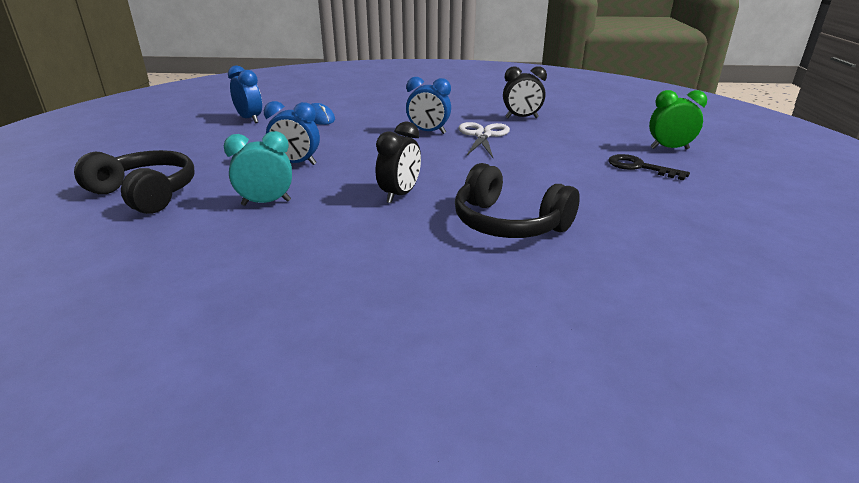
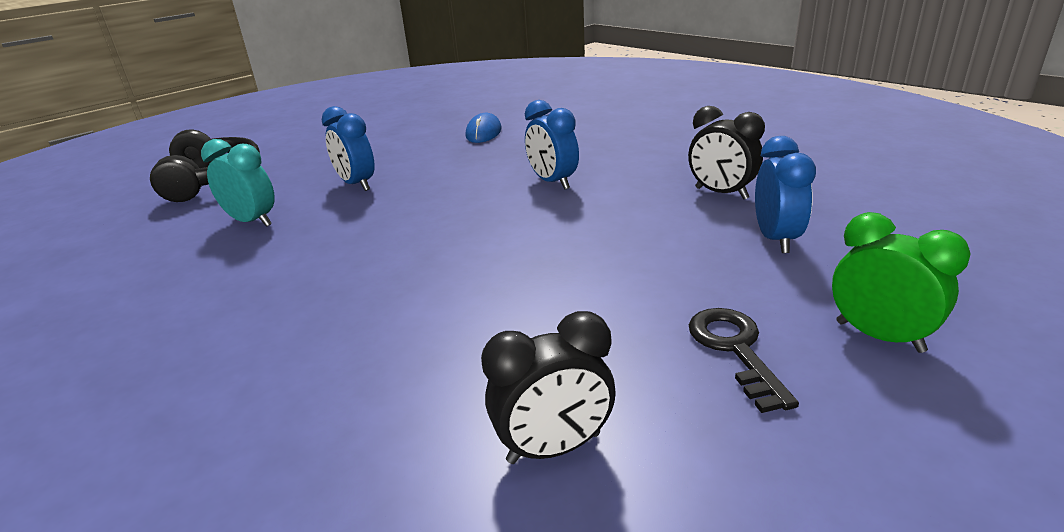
camera: 45 degrees right, 0 degrees up
(250, 119) = (424, 120): blue clock -> blue clock (775, 239)
(400, 195) = (355, 259): black clock -> black clock (554, 448)
(483, 135) = (608, 206): white scissors -> none
(508, 223) = (367, 352): black headphones -> none

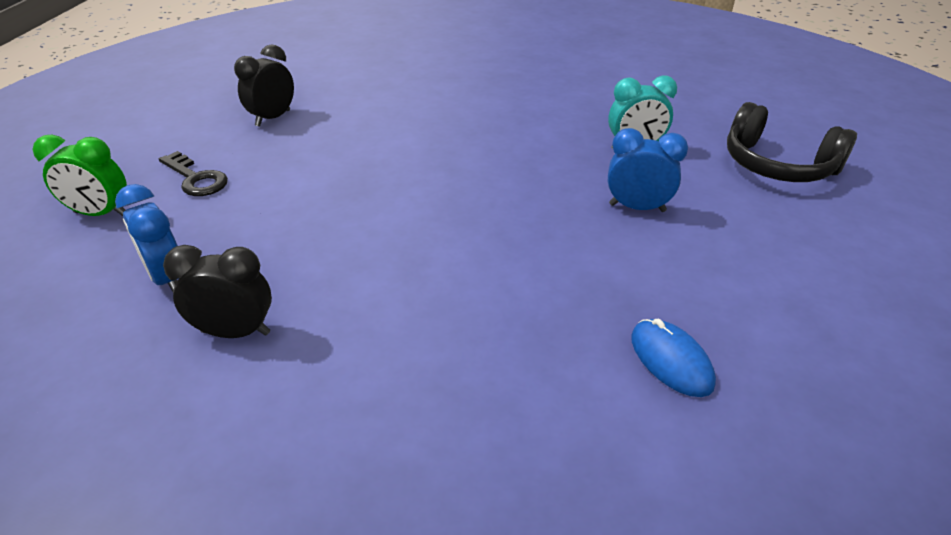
camera: 140 degrees right, 10 degrees up
(552, 182) = (443, 282): blue clock -> none

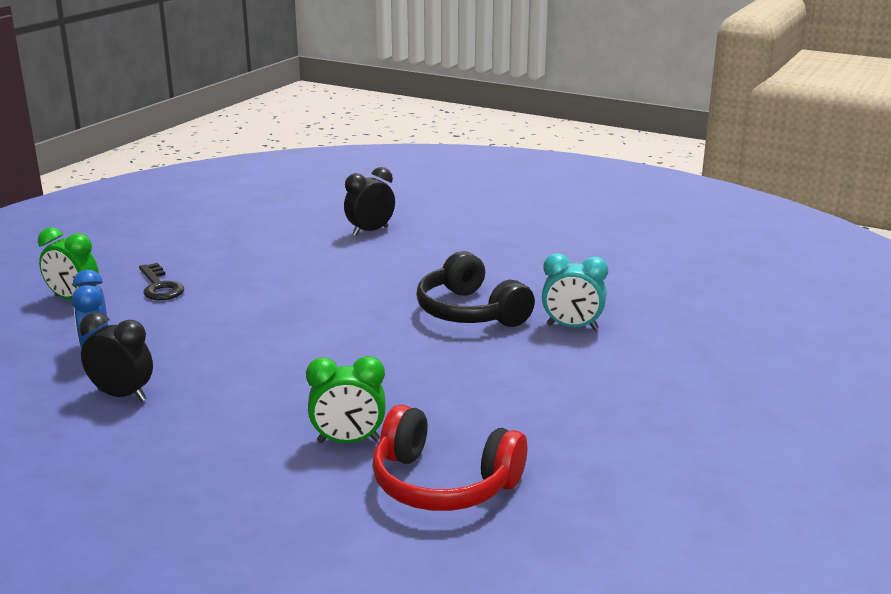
camera: 20 degrees right, 15 degrees down
(273, 118) = (254, 249): black clock -> black clock (370, 231)
(534, 330) = (348, 441): none -> green clock
(637, 208) = (524, 375): blue clock -> none
(671, 360) = (443, 484): blue mouse -> red headphones
(777, 165) = (707, 366): black headphones -> black headphones (470, 312)

